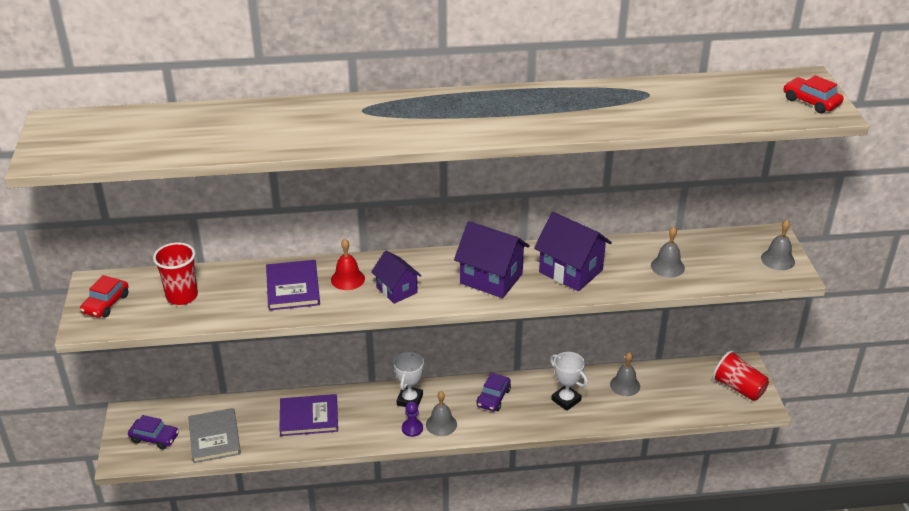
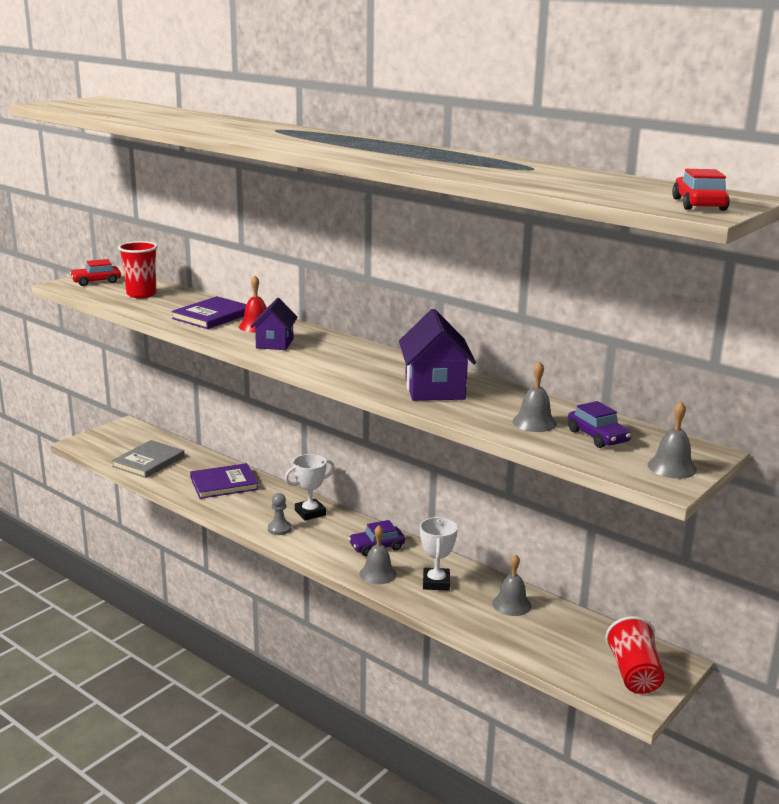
camera: 45 degrees right, 15 degrees down
(154, 438) = (117, 443): purple car -> purple car (598, 436)
(309, 417) = (224, 484): purple book -> purple book turned 60 degrees counterclockwise
(412, 428) = (279, 529): purple pawn -> grey pawn
(441, 424) = (305, 539): grey bell -> grey bell (378, 574)
(491, 278) = (358, 366): purple house -> none

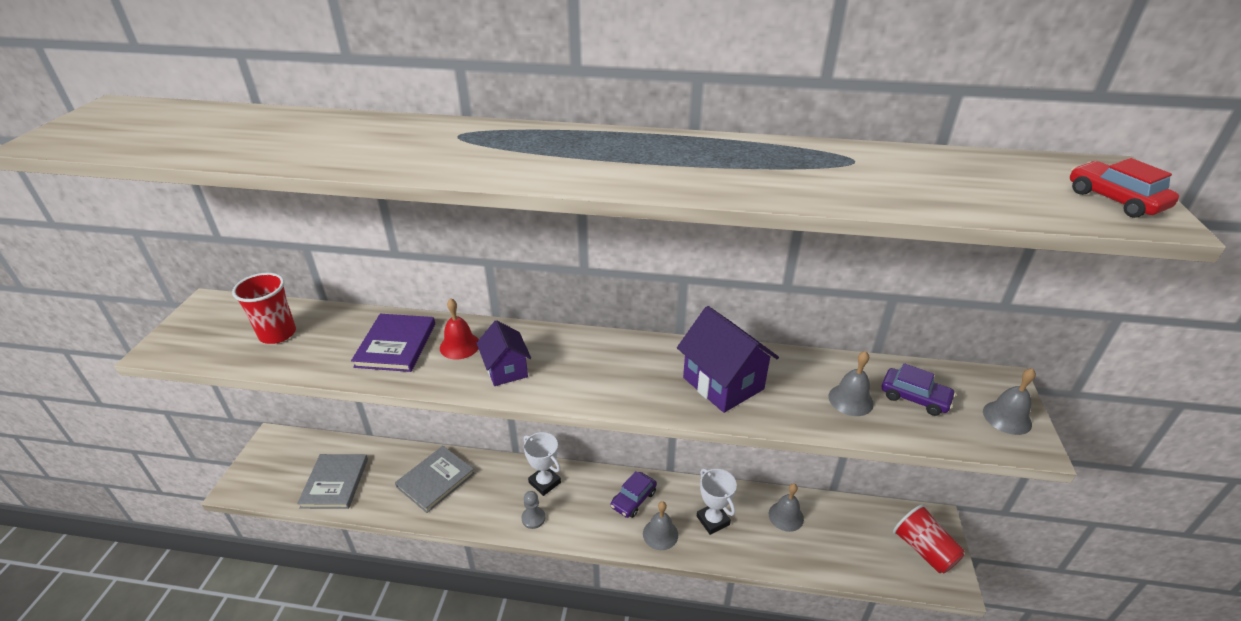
camera: 30 degrees left, 15 degrees up
(96, 281) = (199, 328): red car -> none
(224, 484) = (435, 480): purple book -> grey book
(310, 513) = (544, 482): white trophy -> white trophy turned 75 degrees counterclockwise

